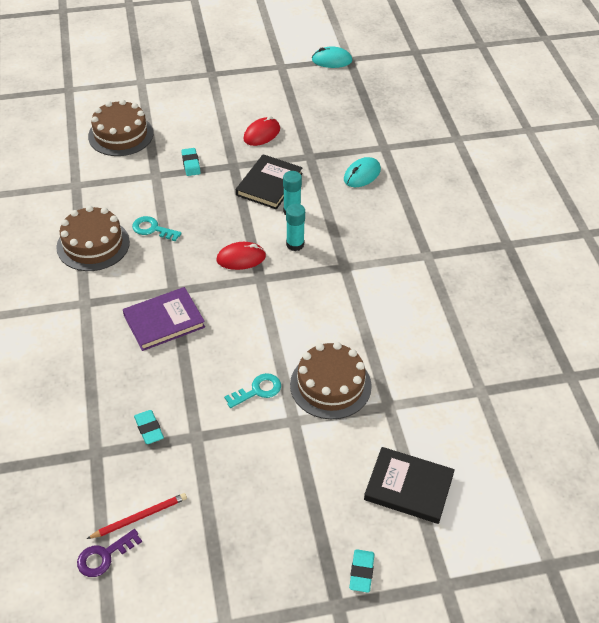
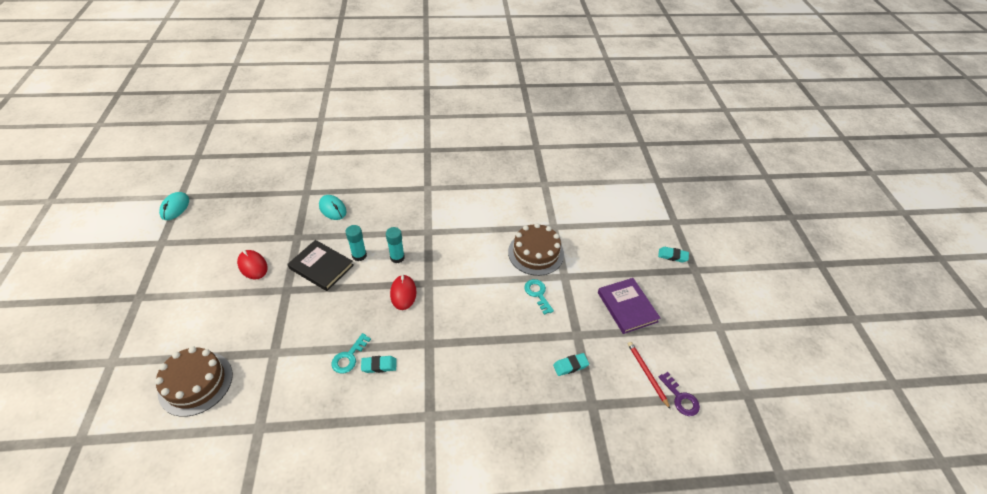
camera: 85 degrees left, 0 degrees up
(93, 244) = (355, 409): brown cake -> none
(164, 321) = (462, 352): purple book -> purple book (627, 307)
(191, 164) = (270, 322): turquoise eraser -> turquoise eraser (379, 365)
(408, 487) = (614, 226): black book -> none

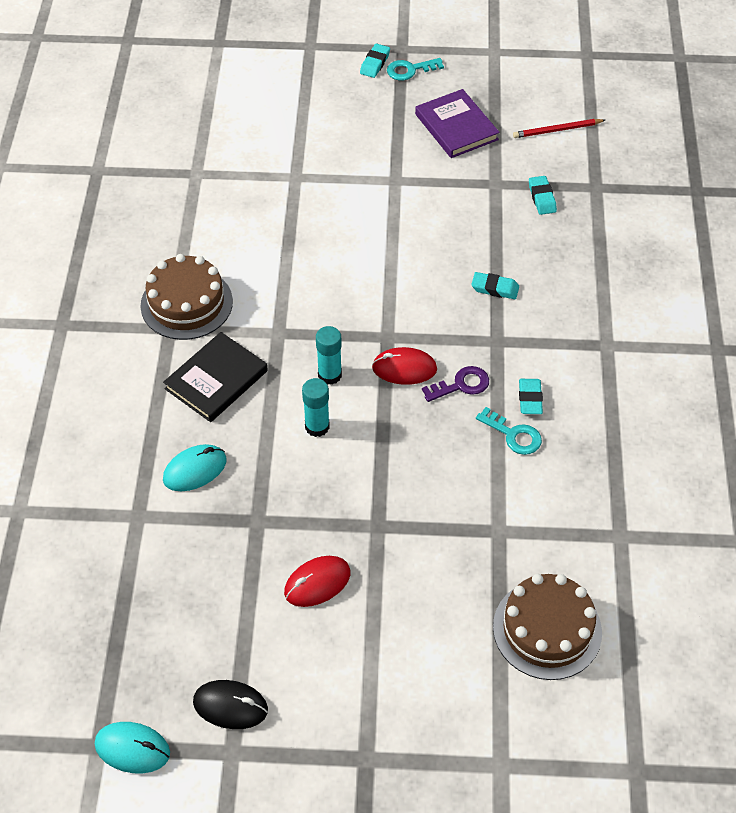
camera: 80 degrees left, 5 degrees up
(187, 239) = (230, 706): none -> black mouse
(321, 267) = (335, 479): black book -> black book (216, 380)
(476, 339) = (495, 288): none -> turquoise eraser
(536, 253) = (347, 205): brown cake -> brown cake (186, 303)
(538, 294) = (424, 213): turquoise key -> turquoise key (410, 70)
(627, 307) = (456, 127): purple book -> purple book turned 75 degrees clockwise
(680, 398) = (590, 109): purple key -> purple key (461, 385)

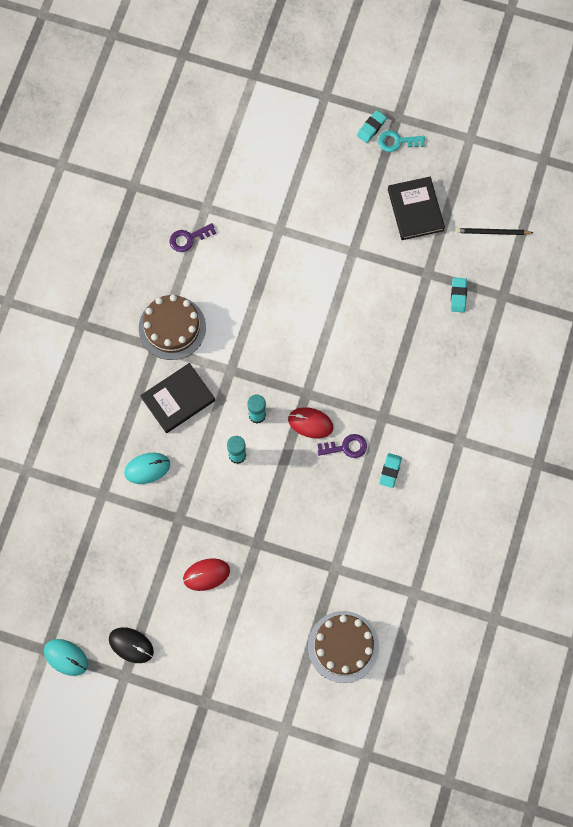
camera: 15 degrees right, 20 degrees up
(183, 208) = (188, 238): none -> purple key
(456, 127) = (415, 210): purple book -> black book
(495, 288) = (396, 370): turquoise eraser -> none
(513, 435) = (369, 497): turquoise key -> none
(557, 130) = (493, 232): red pencil -> black pencil

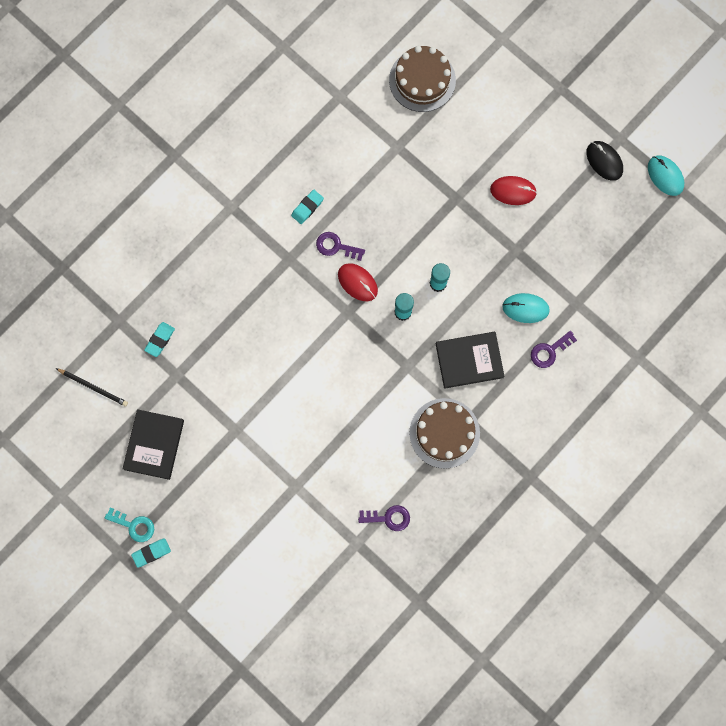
camera: 155 degrees left, 5 degrees up
(109, 440) = (549, 351): none -> purple key

